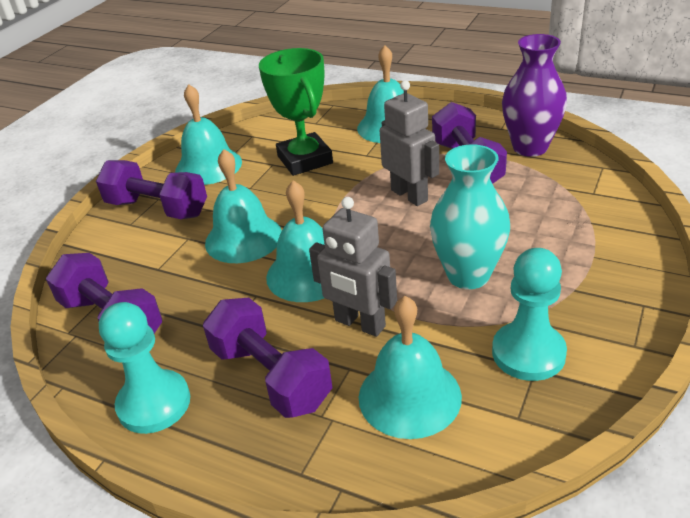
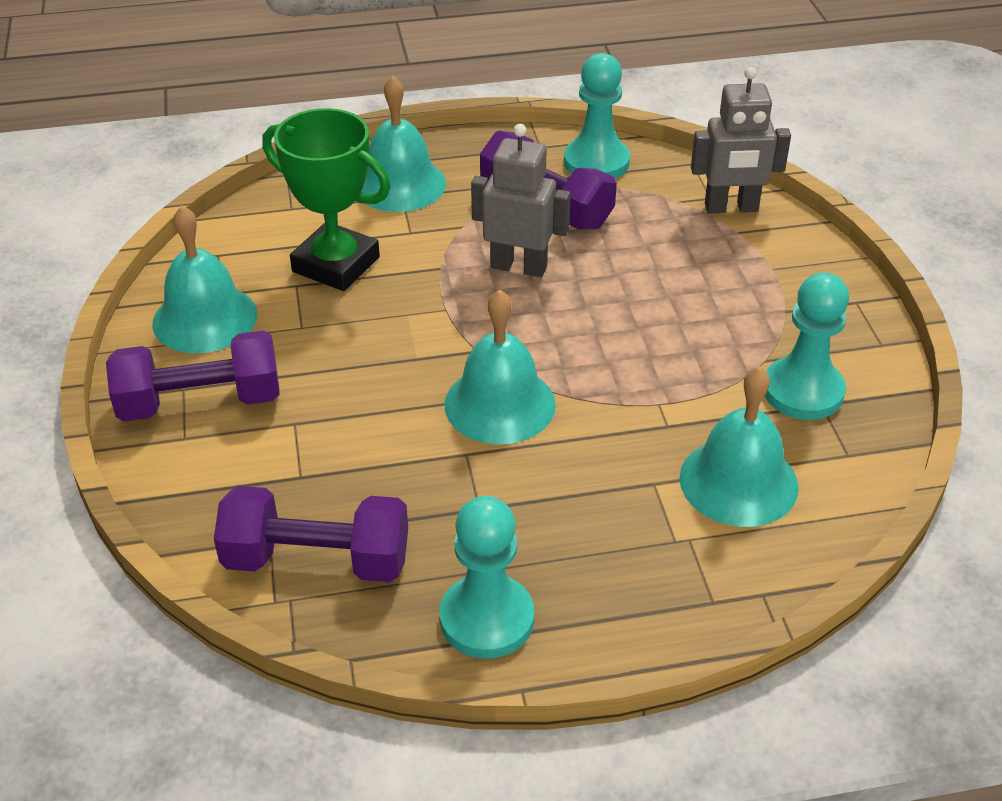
camera: 40 degrees left, 5 degrees up
(243, 238) = (371, 394): turquoise bell -> none
(270, 376) = (582, 529): purple dumbbell -> none
(359, 324) = (616, 434): grey robot -> grey robot (731, 208)
(468, 275) = (674, 336): turquoise vase -> none
(530, 147) = (596, 162): purple vase -> turquoise pawn

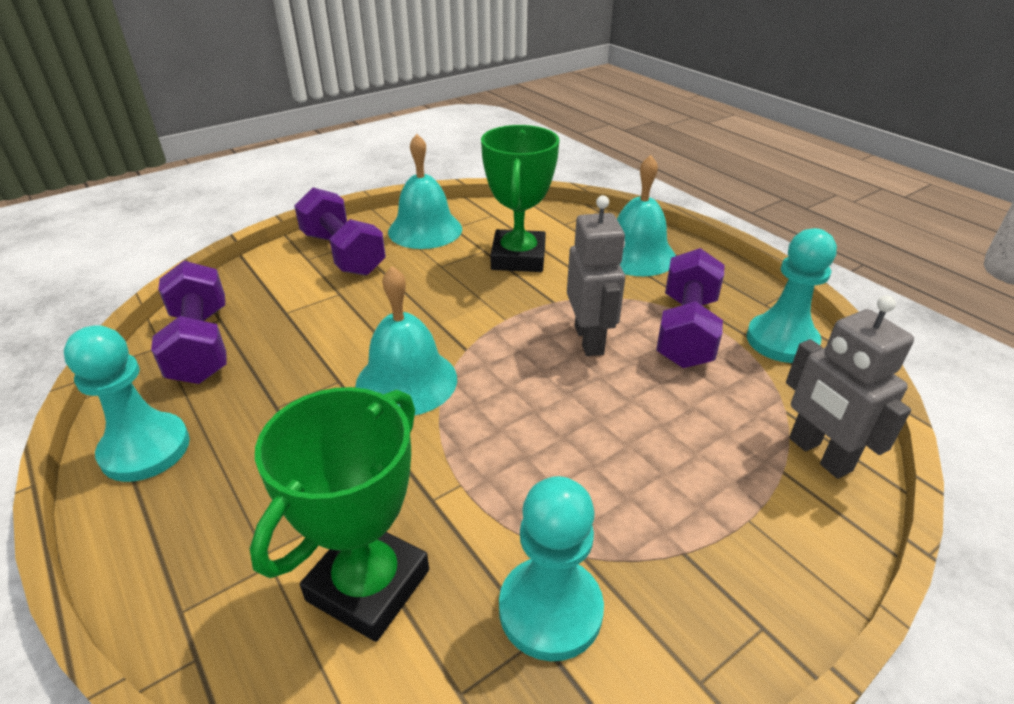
camera: 65 degrees right, 5 degrees down
(738, 481) = (368, 585): turquoise bell -> green trophy

